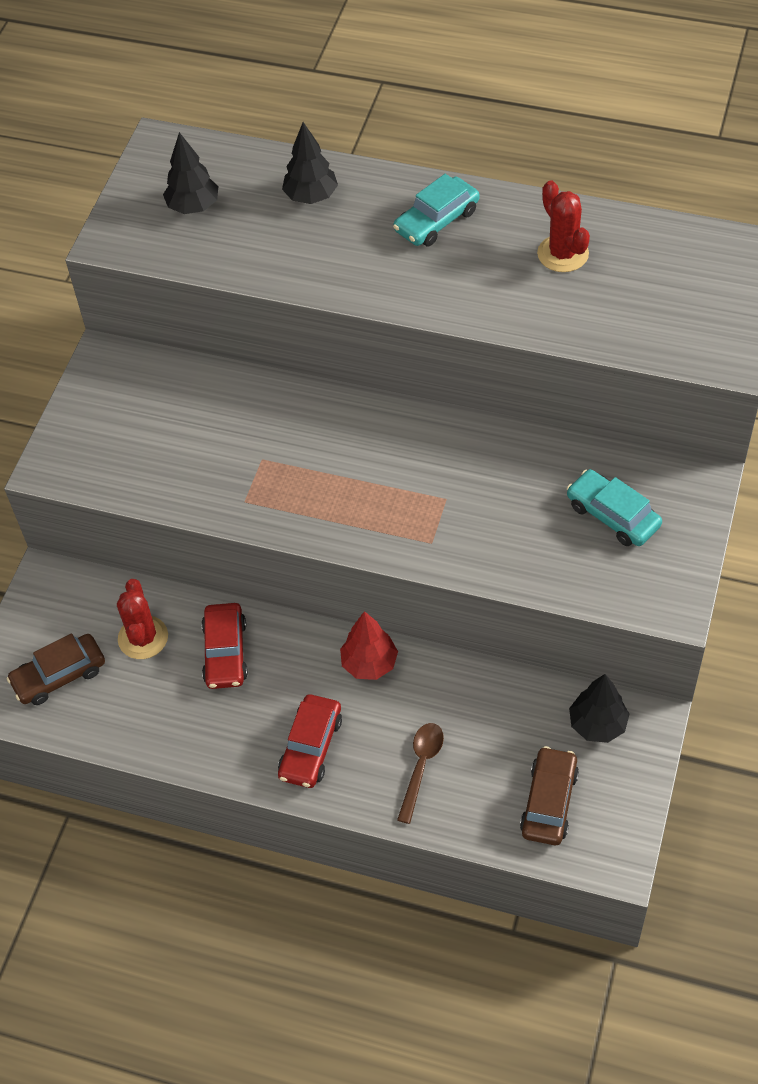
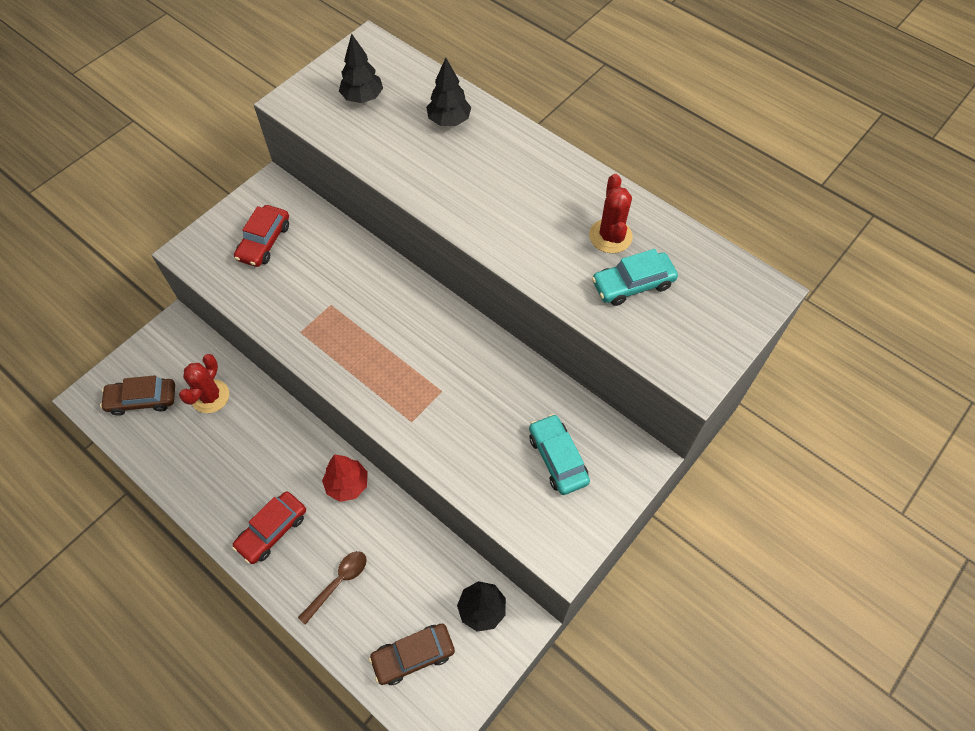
camera: 20 degrees right, 5 degrees up
(225, 652) = (256, 431): red car -> red car (264, 242)
(436, 221) = (529, 173): turquoise car -> turquoise car (632, 284)
(549, 802) = (413, 655): brown car -> brown car turned 150 degrees counterclockwise

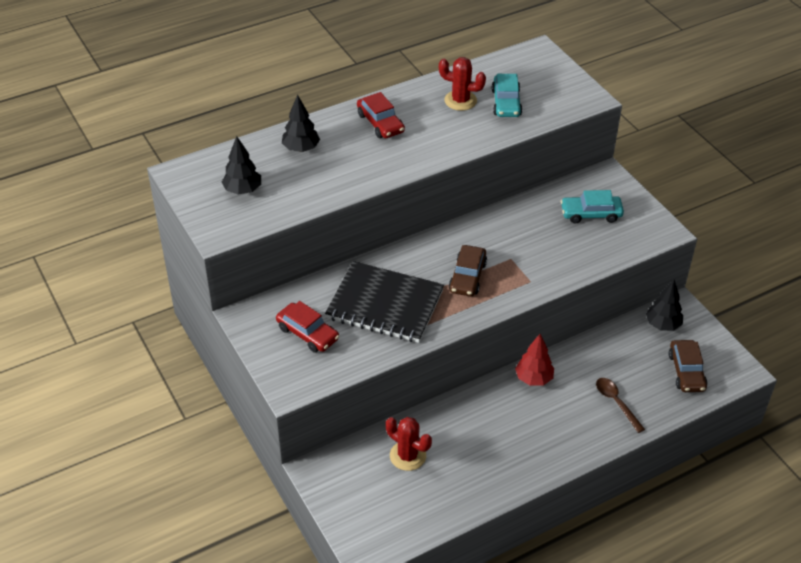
camera: 70 degrees left, 15 degrees down
(142, 399) = (388, 509): brown car -> brown car (467, 277)
(272, 530) = (557, 436): red car -> red car (380, 123)
(325, 293) = (385, 304): none -> black notebook

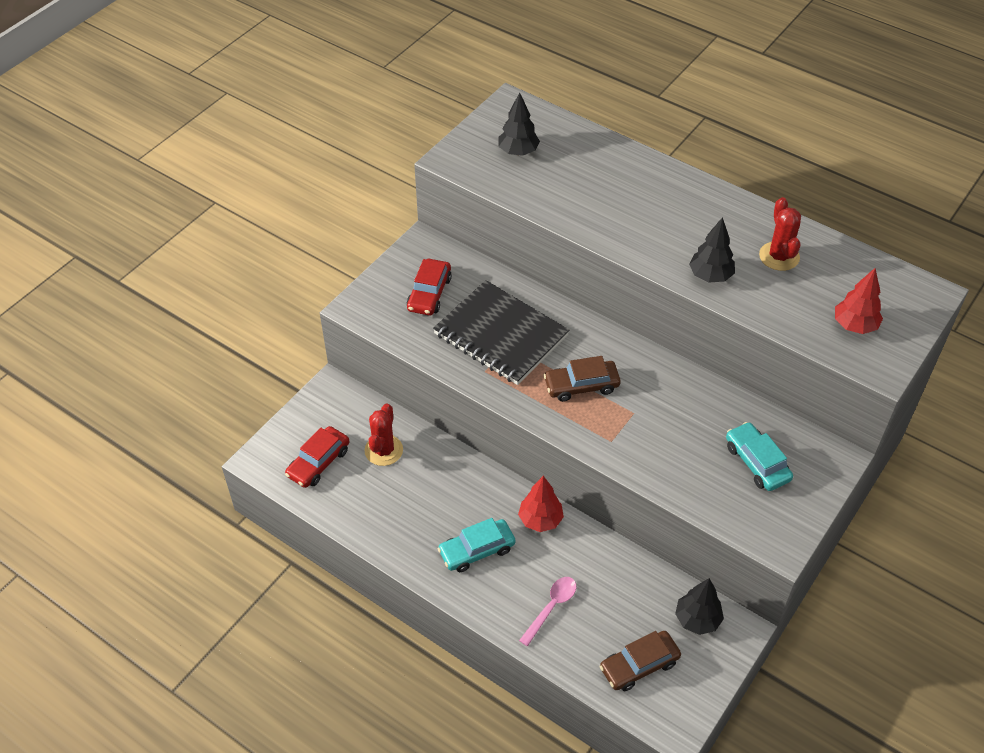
camera: 65 degrees right, 5 degrees up
(301, 148) = (605, 167): black tree -> black tree (710, 276)
(380, 123) = (689, 208): red car -> red car (318, 462)
(385, 304) = (501, 335): black notebook -> black notebook turned 45 degrees counterclockwise
(506, 103) = (808, 295): turquoise car -> turquoise car (477, 550)
(547, 94) = (854, 325): none -> red tree
(616, 402) = (551, 607): brown spoon -> pink spoon

